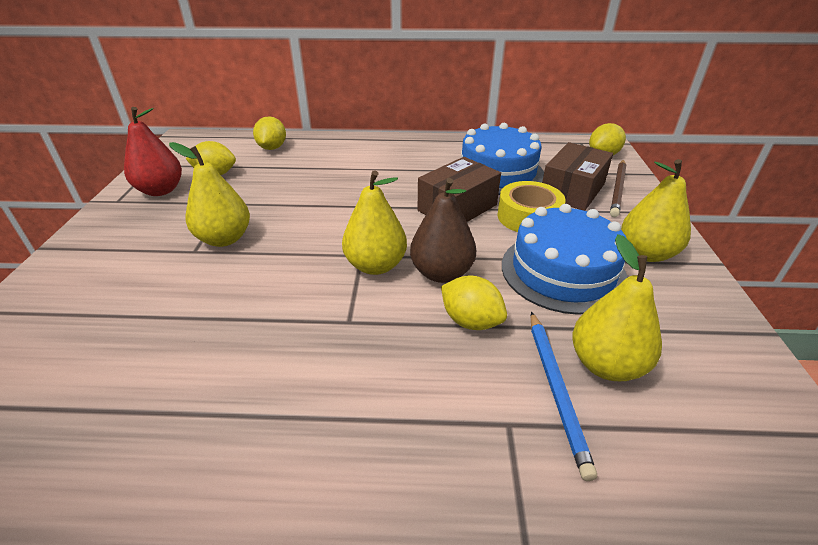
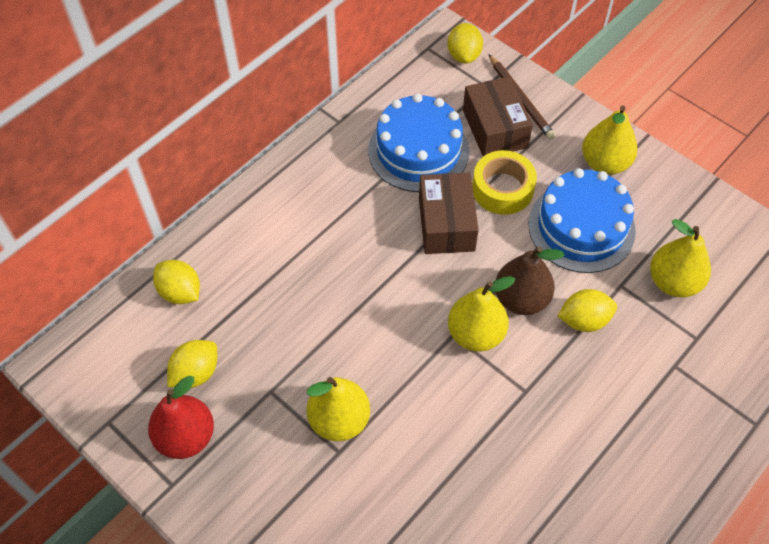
camera: 50 degrees left, 20 degrees up
(556, 390) = (671, 323): blue pencil -> none

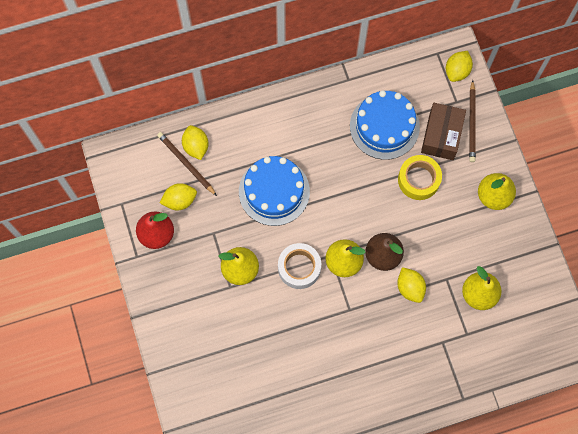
camera: 30 degrees right, 15 degrees up
(178, 321) = (186, 164): none -> brown pencil
(421, 373) = (299, 268): none -> white tape
(446, 224) = (370, 184): brown box -> none
(581, 227) = (449, 230): blue cake -> blue cake (274, 191)
(584, 320) = (410, 288): yellow lemon -> yellow lemon turned 45 degrees clockwise

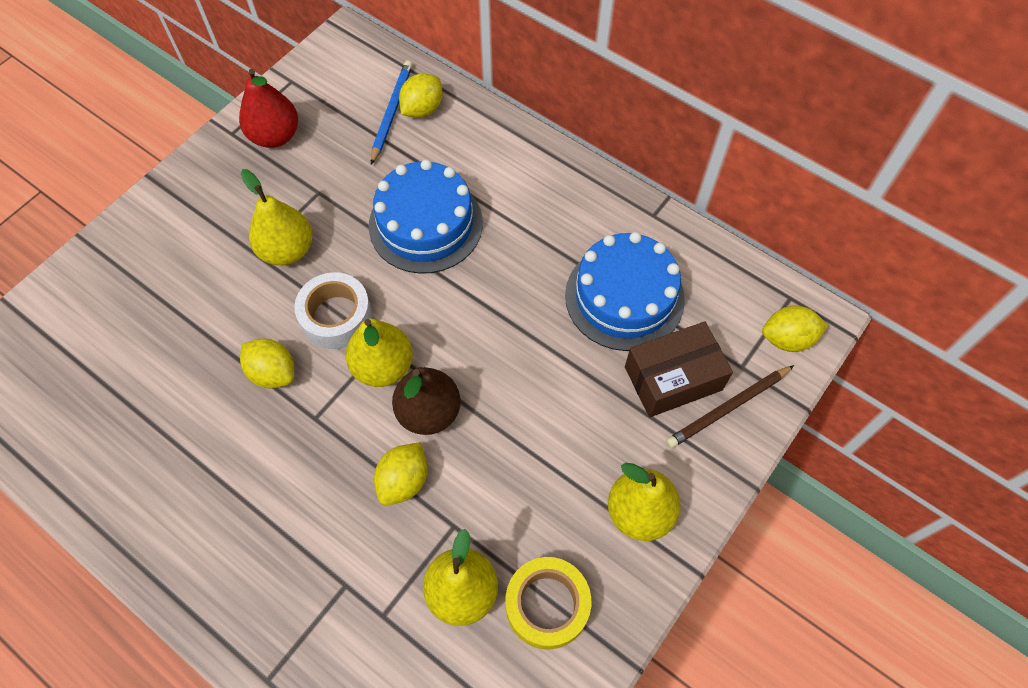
camera: 55 degrees right, 10 degrees down
(180, 200) = (337, 134): yellow lemon -> yellow lemon (273, 372)
(186, 164) = (391, 112): brown pencil -> blue pencil
(418, 180) = (581, 389): yellow tape -> yellow tape (547, 605)

